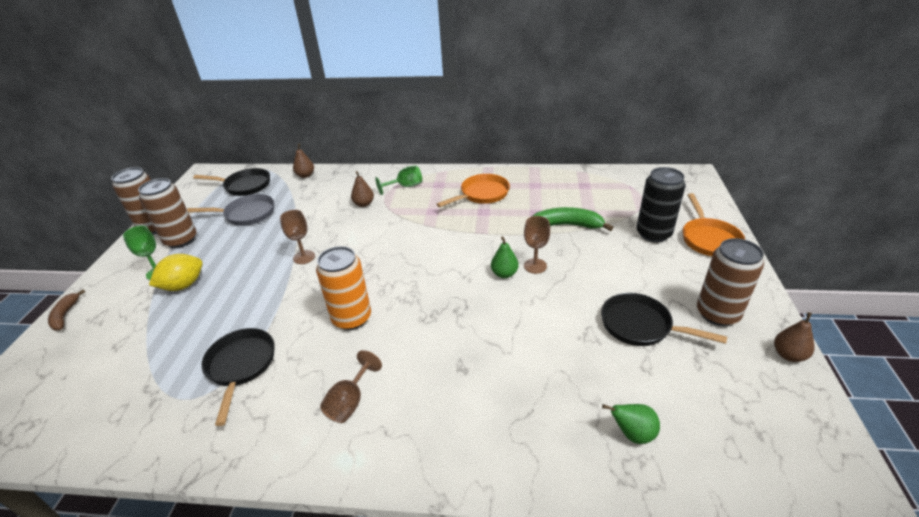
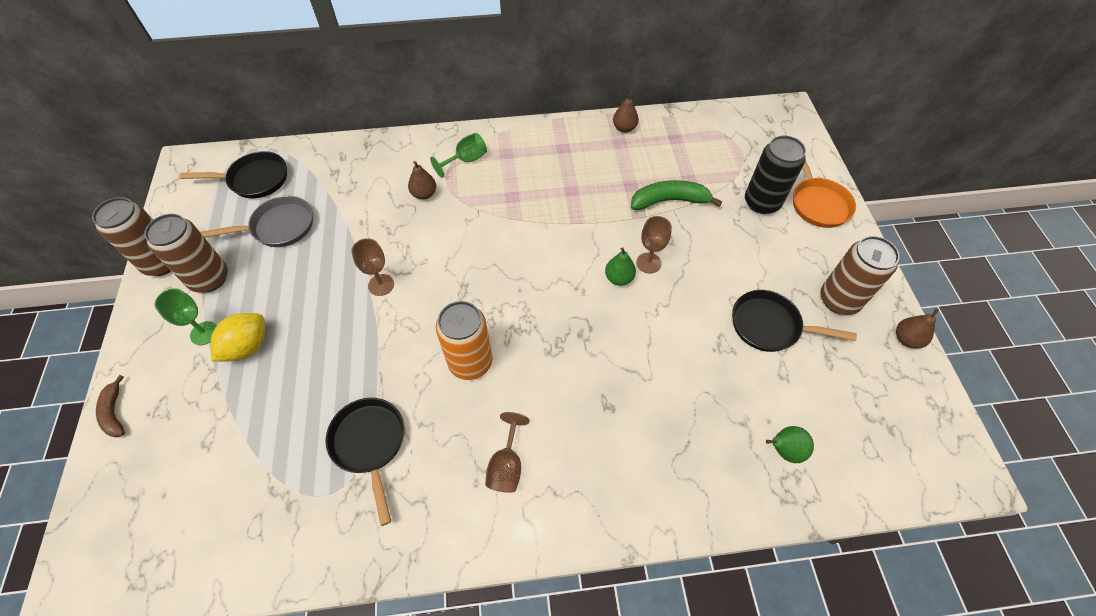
camera: 15 degrees left, 20 degrees up
(305, 175) = (330, 154): brown pear -> brown pear (624, 128)
(482, 194) = (562, 164): orange pan -> none

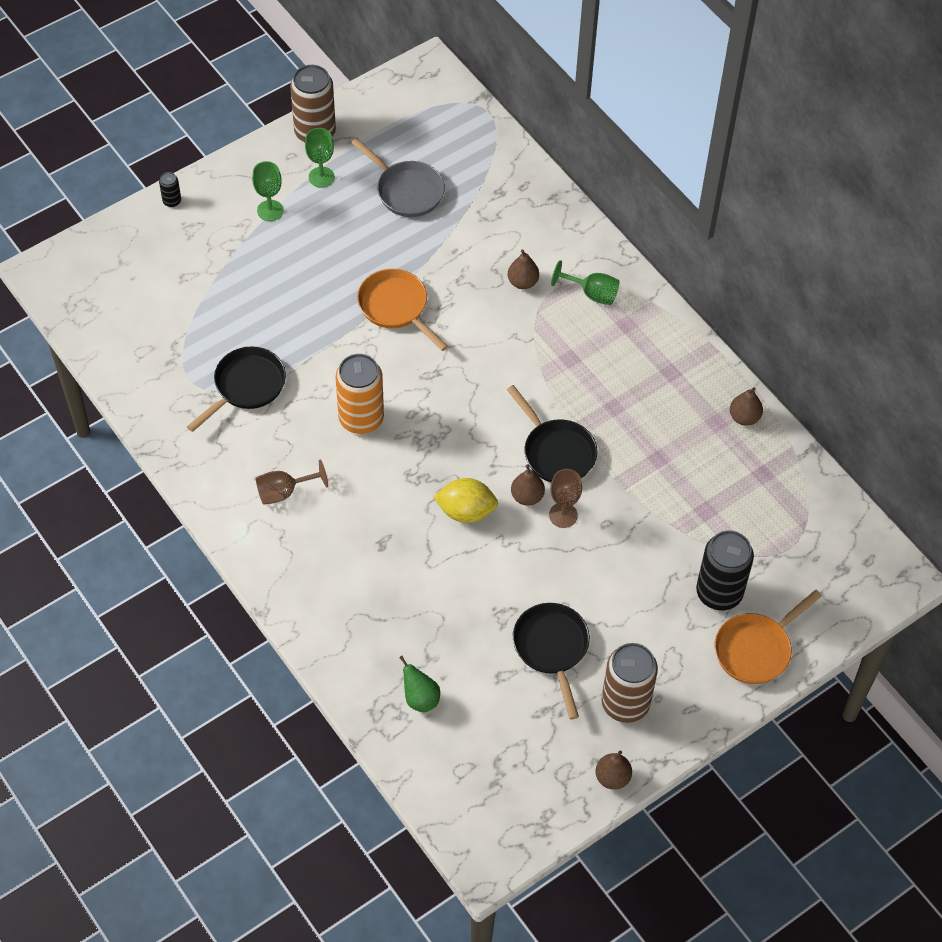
camera: 60 degrees right, 0 degrees up
(114, 412) = (172, 201): brown banana -> black can
(209, 278) = (321, 177): brown can -> green goblet
(247, 347) = (276, 249): yellow lemon -> yellow lemon (466, 511)
(254, 180) = (446, 135): black pan -> black pan (556, 451)
(381, 285) = (396, 307): brown goblet -> orange pan
(619, 278) = (527, 496): green pear -> brown pear
(669, 201) = (661, 503): green banana -> none

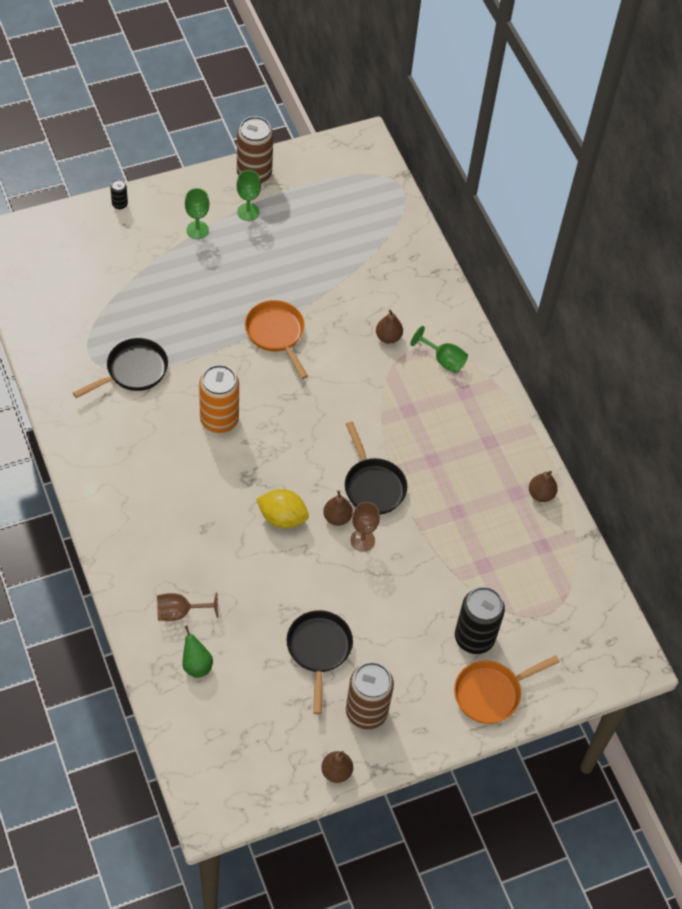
camera: 10 degrees right, 0 degrees up
(284, 492) = (137, 465): brown goblet -> brown goblet (180, 612)
(406, 190) = (315, 239): grey pan -> none

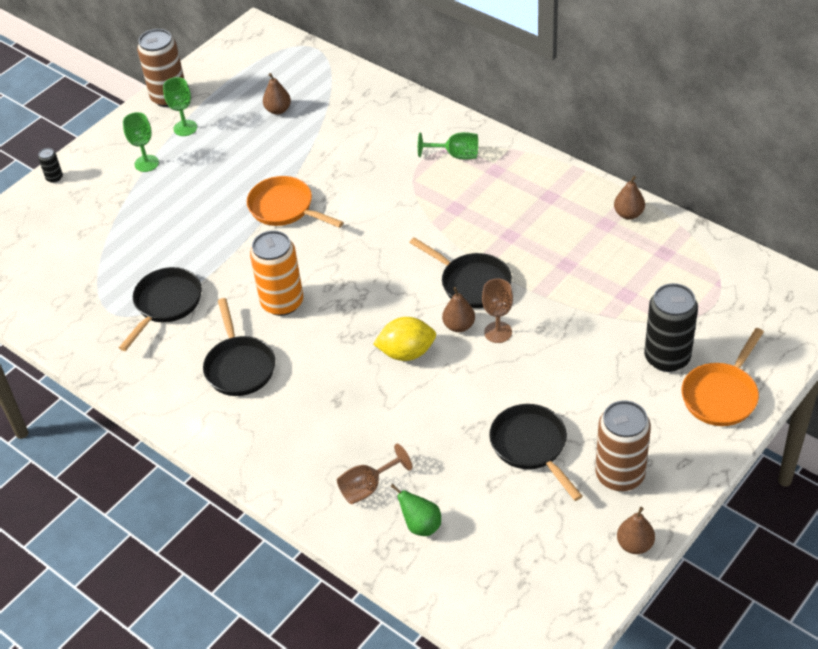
camera: 20 degrees left, 10 degrees down
(153, 457) = (239, 366): none -> black pan
(388, 337) = (391, 162): brown pear -> brown pear (278, 110)

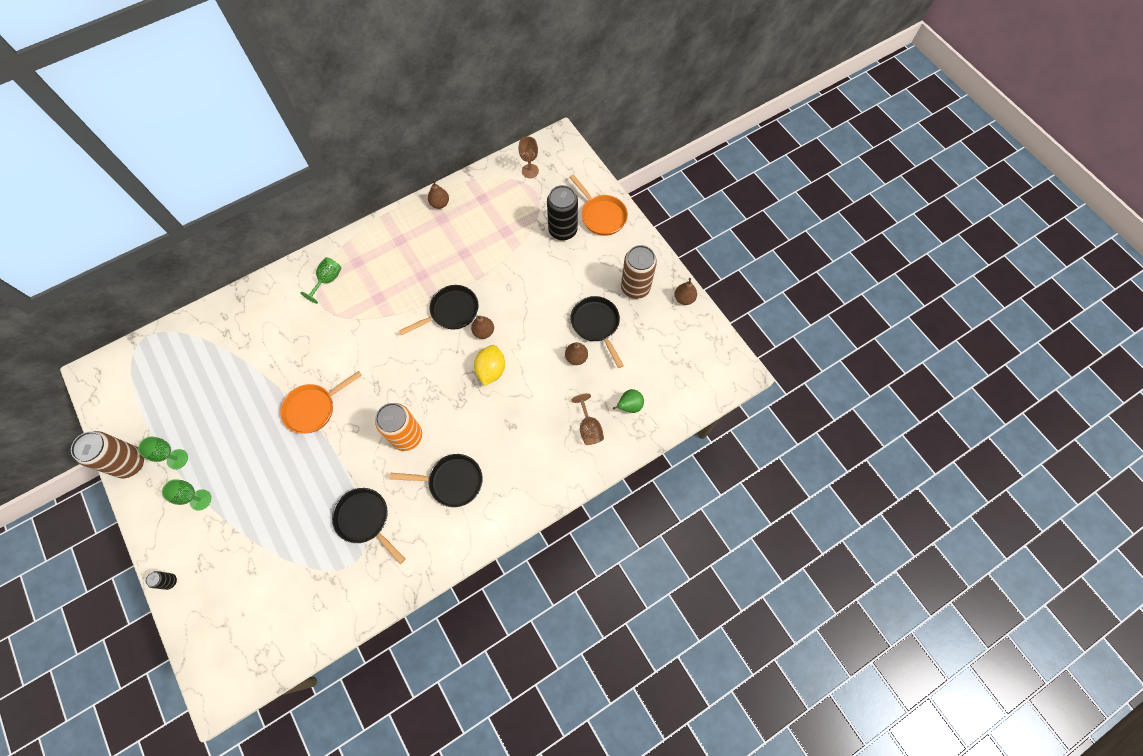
camera: 75 degrees left, 20 degrees up
(278, 110) = (202, 383): brown pear -> brown pear (576, 357)
(498, 332) = (500, 311): brown goblet -> brown goblet (530, 171)
(531, 446) = (596, 325): black pan -> black pan turned 75 degrees clockwise

